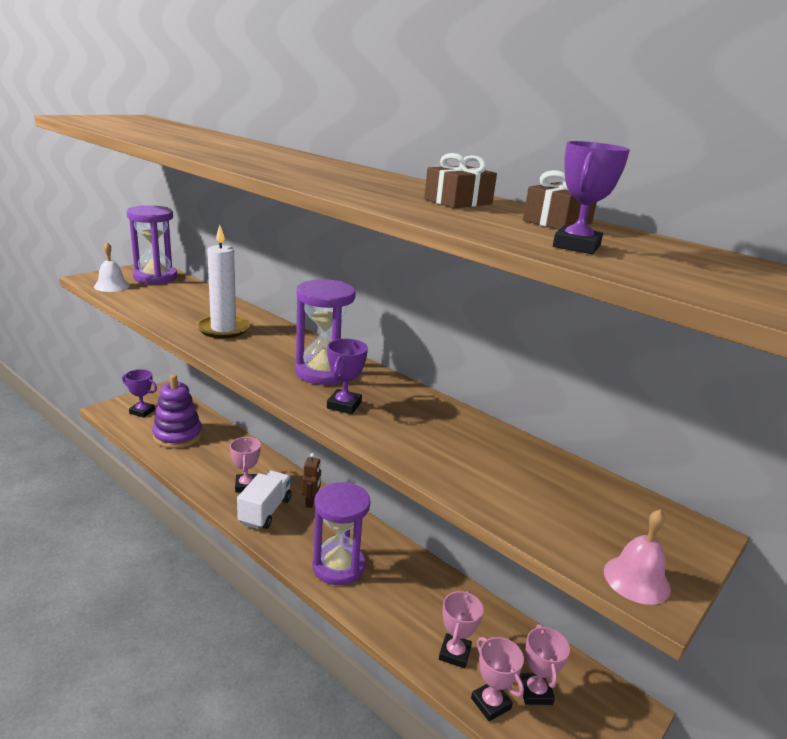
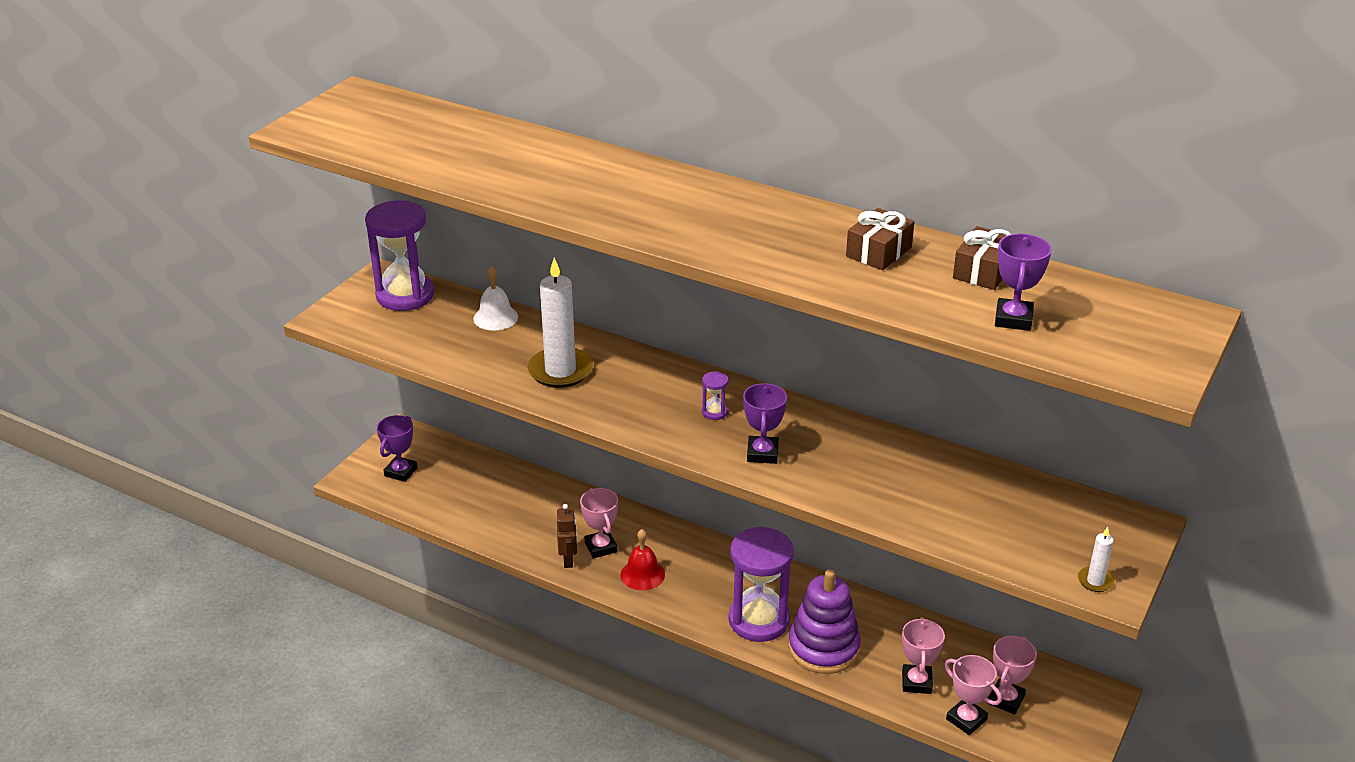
camera: 10 degrees left, 10 degrees up
(111, 286) = (365, 326): white bell -> white bell (495, 317)
(142, 411) = (401, 472): purple trophy -> purple trophy turned 75 degrees counterclockwise
(177, 436) = (472, 497): purple stacking toy -> purple stacking toy (823, 648)
(265, 511) = (642, 574): white truck -> red bell
(311, 502) = (689, 551): brown robot -> brown robot (568, 560)
(323, 372) = (714, 412): purple hourglass -> purple hourglass, size x0.40
(535, 692) = (1006, 699): pink trophy -> pink trophy turned 45 degrees clockwise
(636, 579) = (1095, 581): pink bell -> white candle

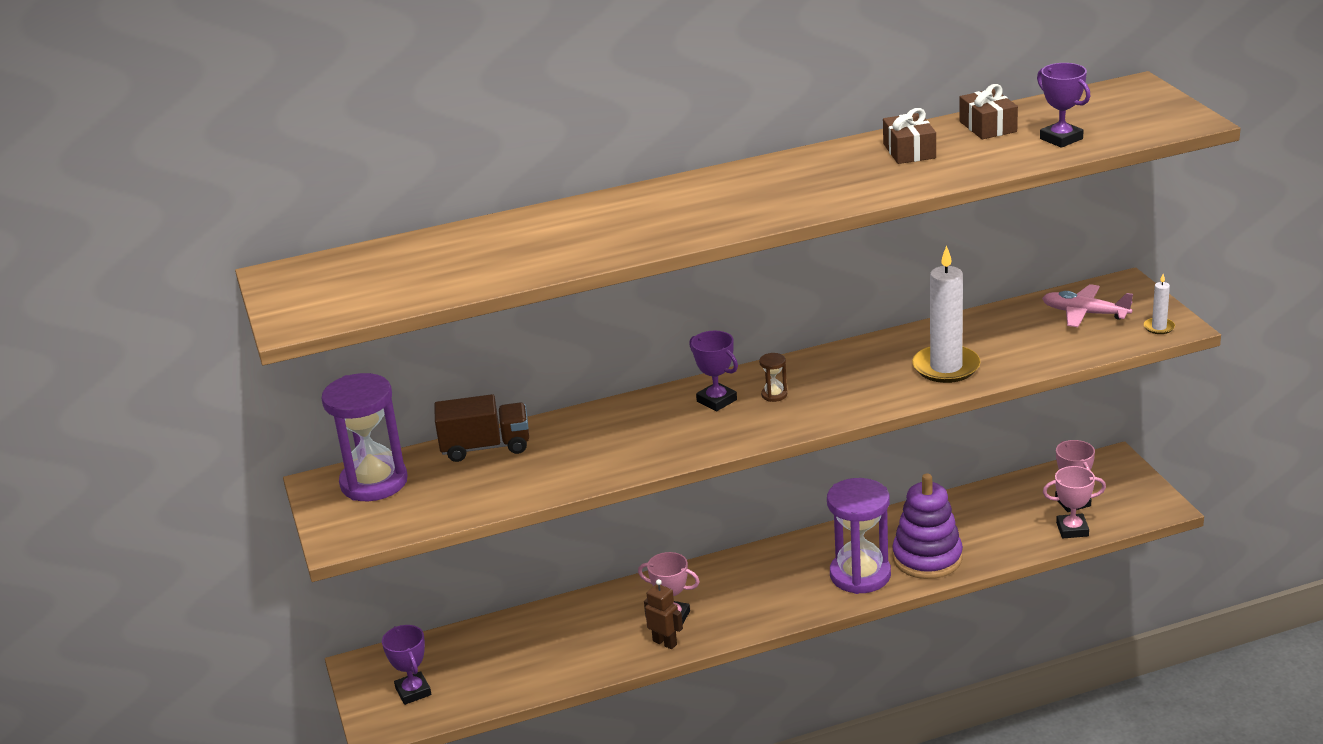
camera: 45 degrees left, 5 degrees down
(495, 317) = (486, 447): white bell -> brown truck
(560, 371) = (613, 444): white candle -> white candle (946, 367)
(642, 574) = (734, 610): red bell -> none
(714, 412) = (774, 395): purple hourglass -> brown hourglass
(762, 453) = (854, 395): purple trophy -> purple trophy (716, 400)
(916, 682) = (1011, 533): pink trophy -> none
(1058, 522) = (1084, 313): none -> pink plane

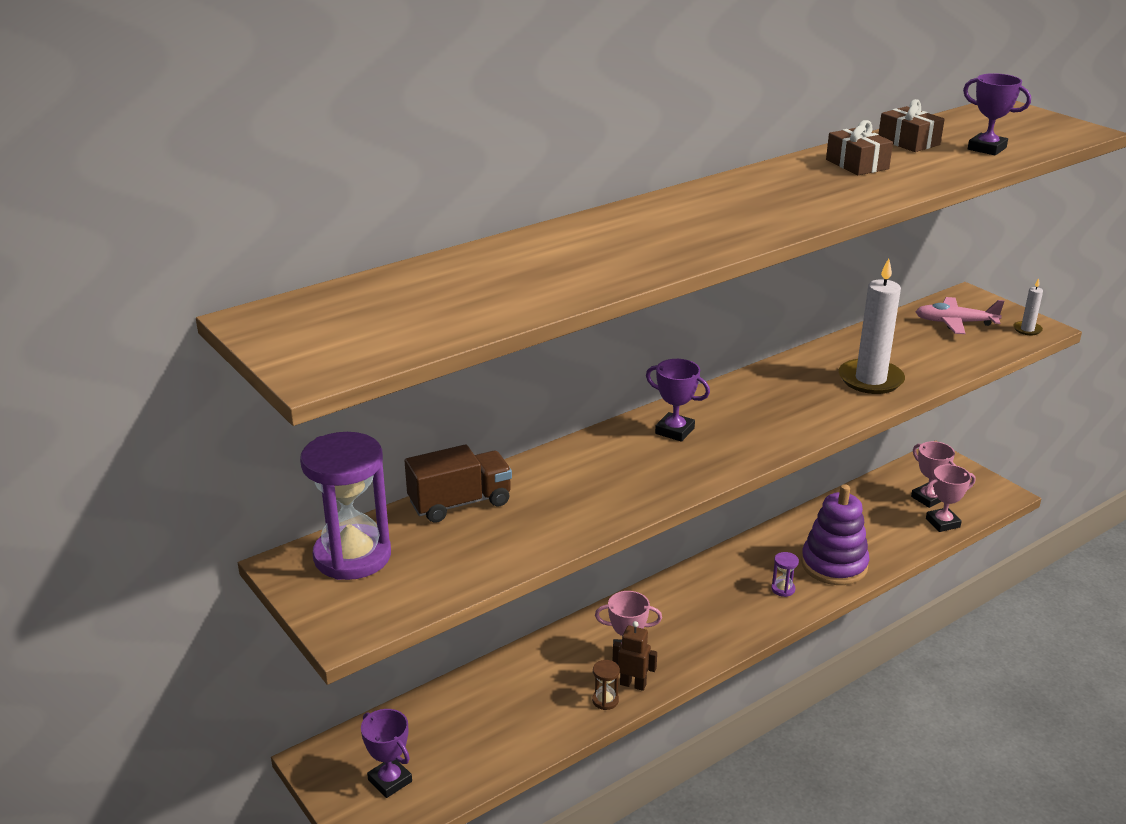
camera: 20 degrees left, 0 degrees up
(774, 395) = (727, 420): brown hourglass -> brown hourglass (605, 700)
(860, 575) = (783, 589): purple hourglass -> purple hourglass, size x0.40

